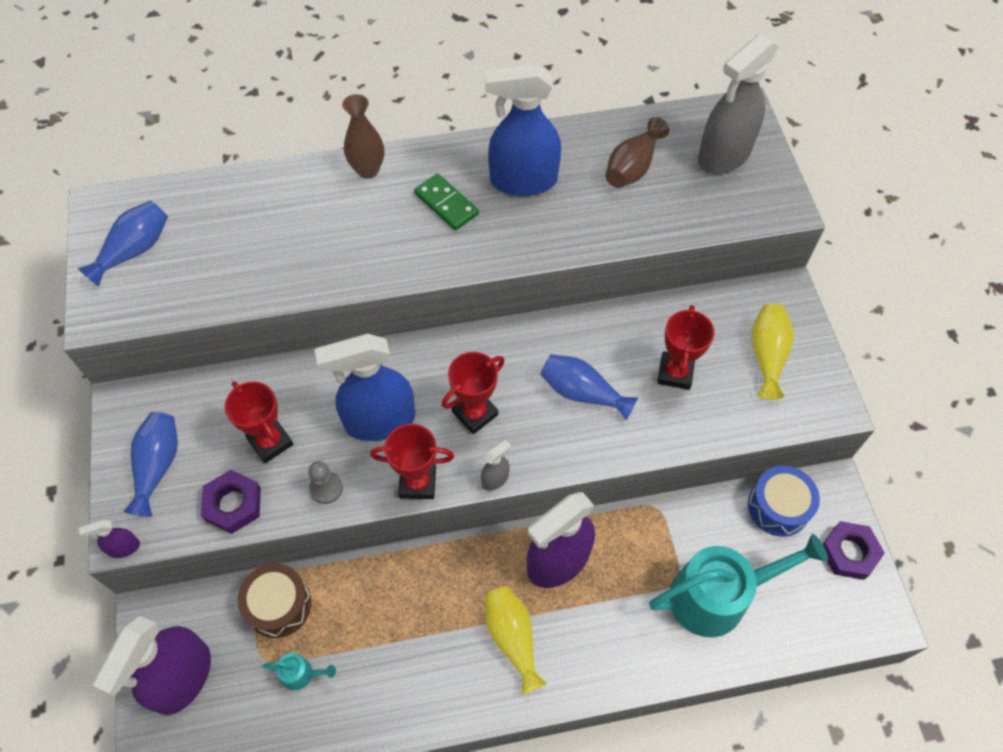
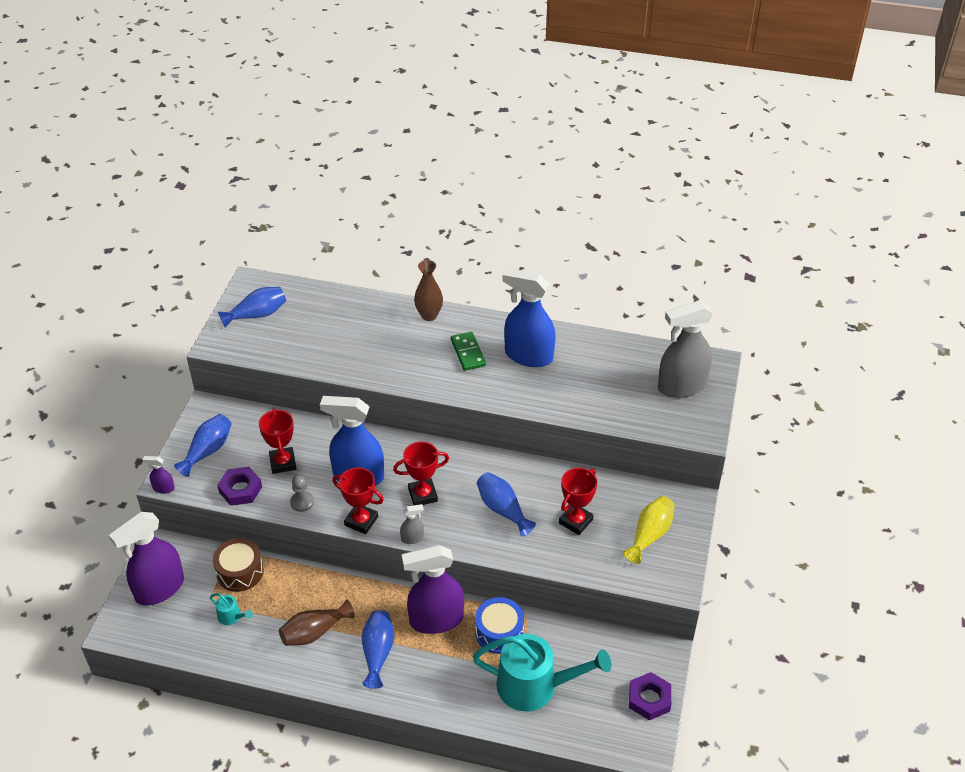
camera: 25 degrees right, 15 degrees down
(512, 638) = (378, 653): yellow vase -> blue vase
(632, 167) = (610, 372): brown vase -> brown vase (314, 632)
(778, 507) = (615, 649): blue drum -> blue drum (499, 632)

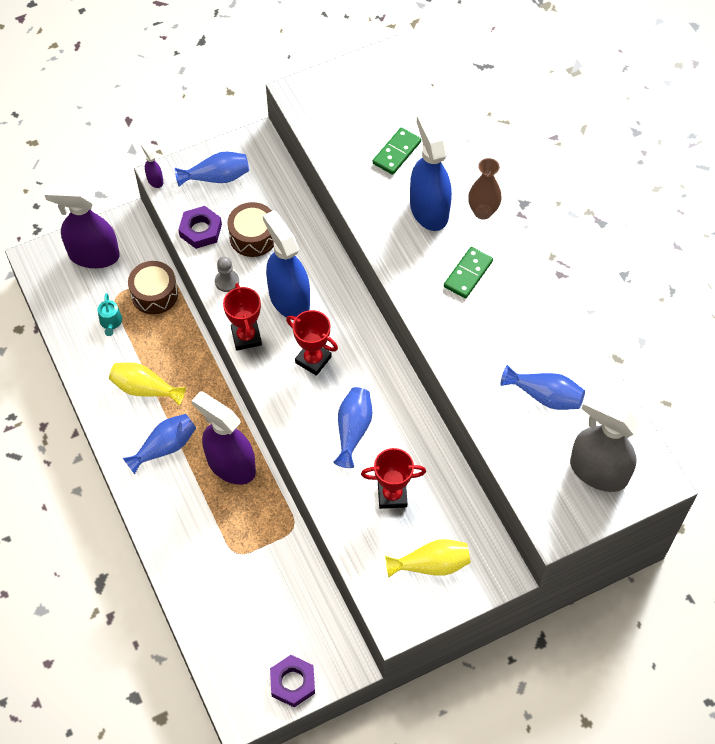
camera: 50 degrees right, 15 degrees up
(257, 315) = (356, 92): blue vase -> blue vase (545, 396)
(283, 463) = (253, 236): red trophy -> brown drum
(314, 632) = (145, 389): brown vase -> yellow vase
(331, 326) = (396, 152): none -> green domino
(412, 538) = (262, 386): grey spray bottle -> none
(499, 632) = (259, 520): blue drum -> none
(528, 356) = (511, 322): blue spray bottle -> blue spray bottle (429, 210)
(534, 686) = (230, 584): turquoise watering can -> none

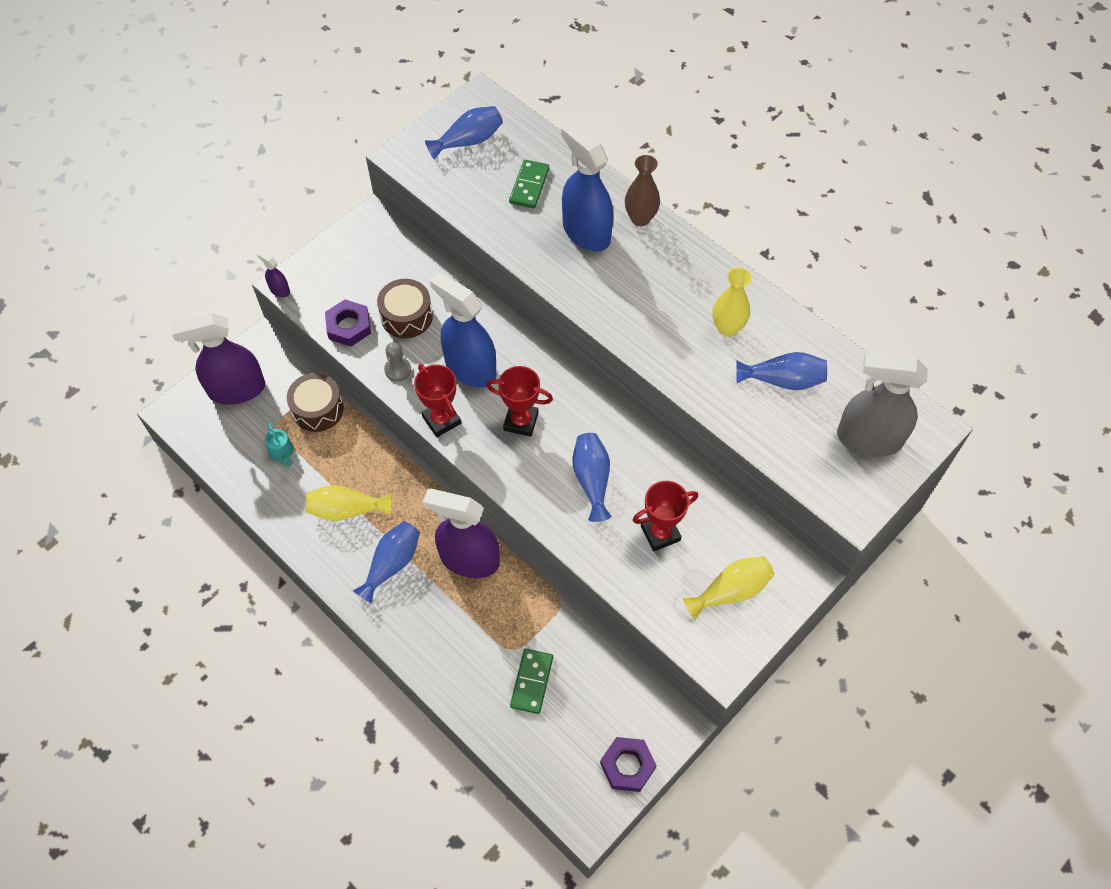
camera: 20 degrees left, 0 degrees up
(217, 177) = (344, 268): blue vase -> blue vase (468, 141)
(468, 274) = (653, 283): green domino -> green domino (532, 682)
(516, 334) = (727, 328): none -> yellow vase

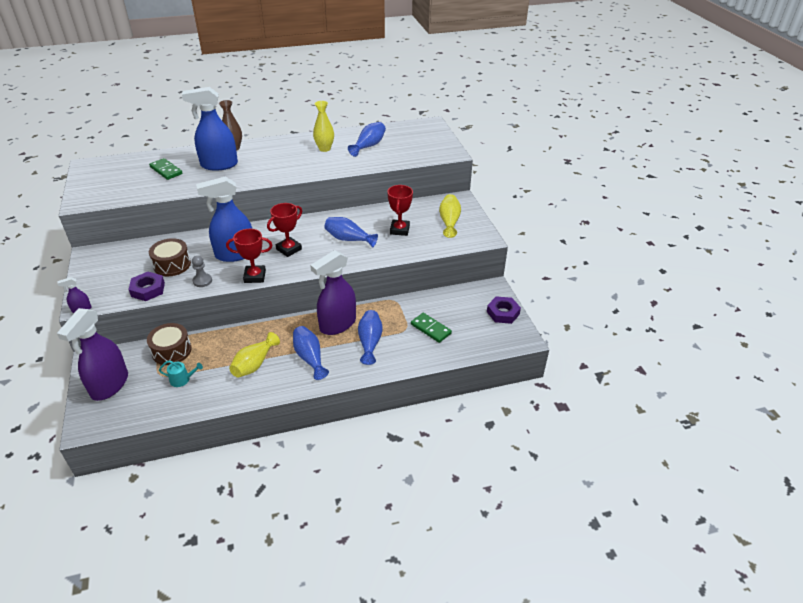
camera: 60 degrees left, 20 degrees down
(468, 141) = (108, 178): blue vase -> blue vase (370, 342)
(868, 438) = (420, 138): grey spray bottle -> none

